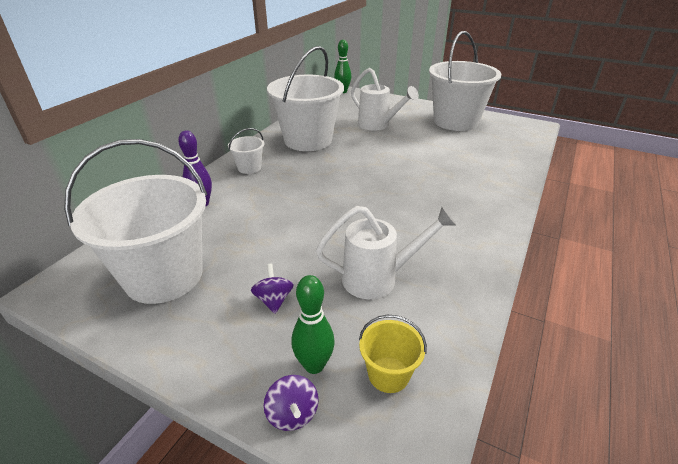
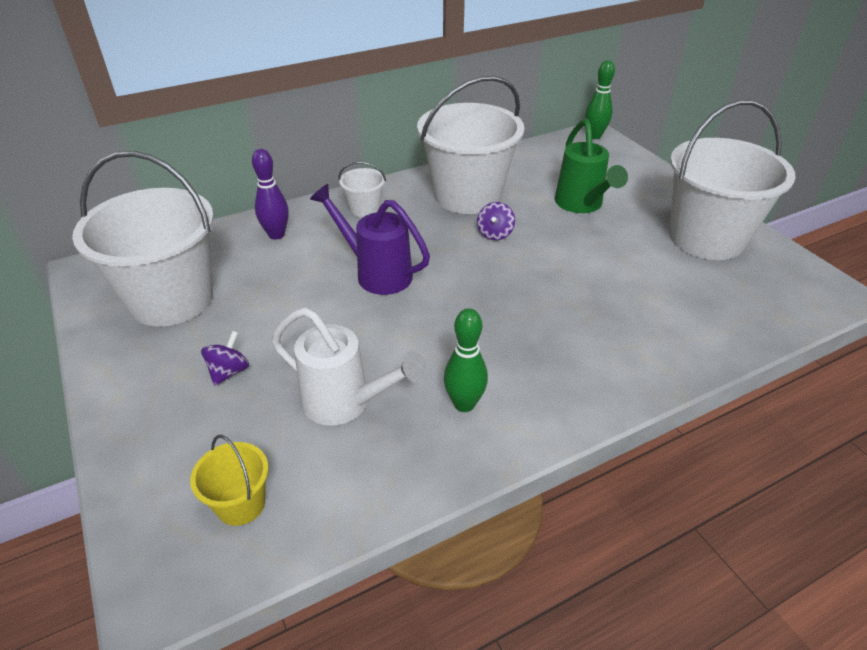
camera: 35 degrees right, 5 degrees up
(292, 414) = (132, 485): purple spinning top -> purple spinning top (495, 234)
(303, 199) = (376, 273): none -> purple watering can
(314, 365) = (193, 454): green bowling pin -> green bowling pin (464, 404)
(378, 125) = (581, 205): white watering can -> green watering can

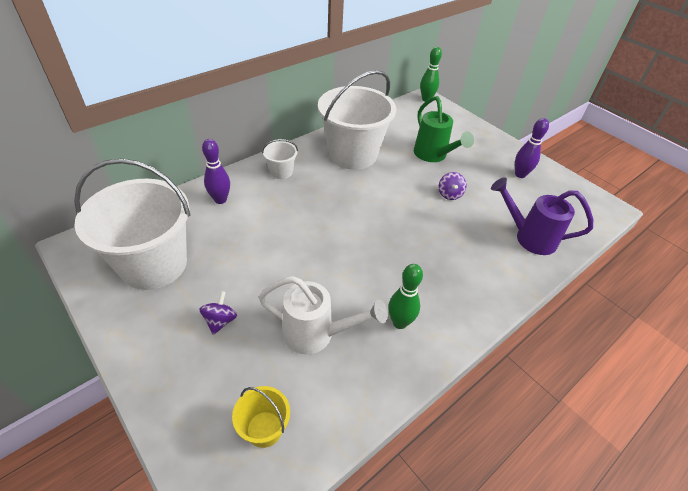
camera: 15 degrees left, 5 degrees up
(376, 273) = (306, 224): purple watering can -> purple watering can (528, 237)
(495, 234) = (381, 184): purple spinning top -> purple spinning top (449, 194)
(706, 238) = (520, 174): white bucket -> purple bowling pin

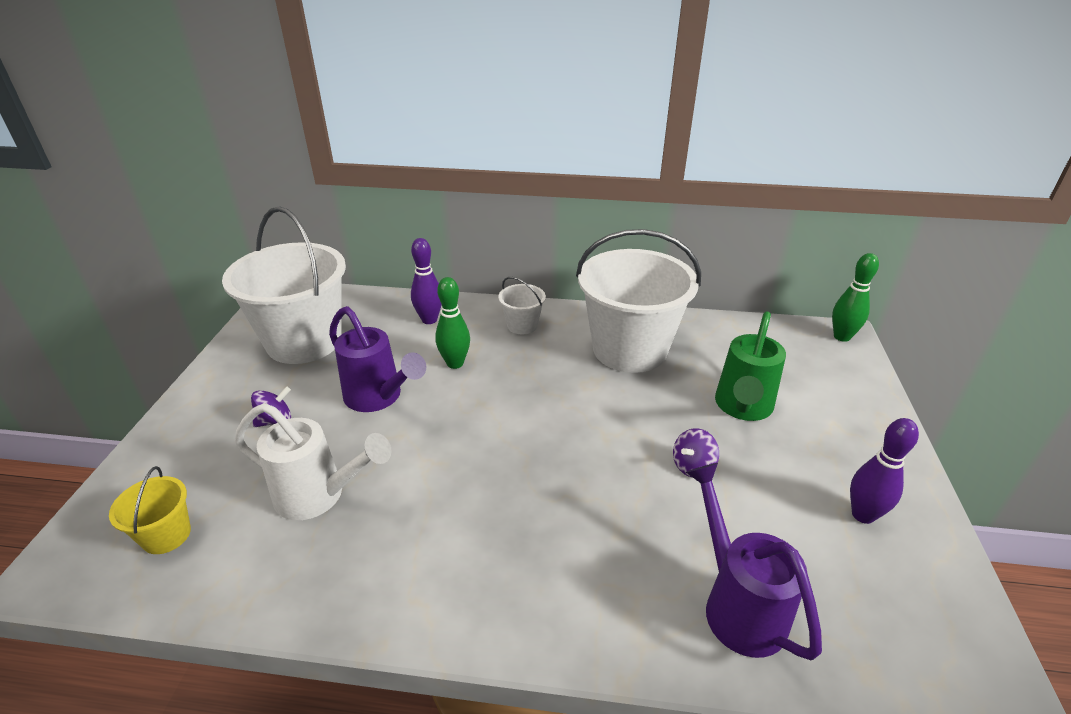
camera: 50 degrees right, 10 degrees down
(264, 263) = (379, 398): none -> purple watering can
(317, 334) = (320, 496): white watering can -> white watering can turned 45 degrees counterclockwise
(400, 322) = (405, 554): green bowling pin -> green bowling pin (455, 363)

